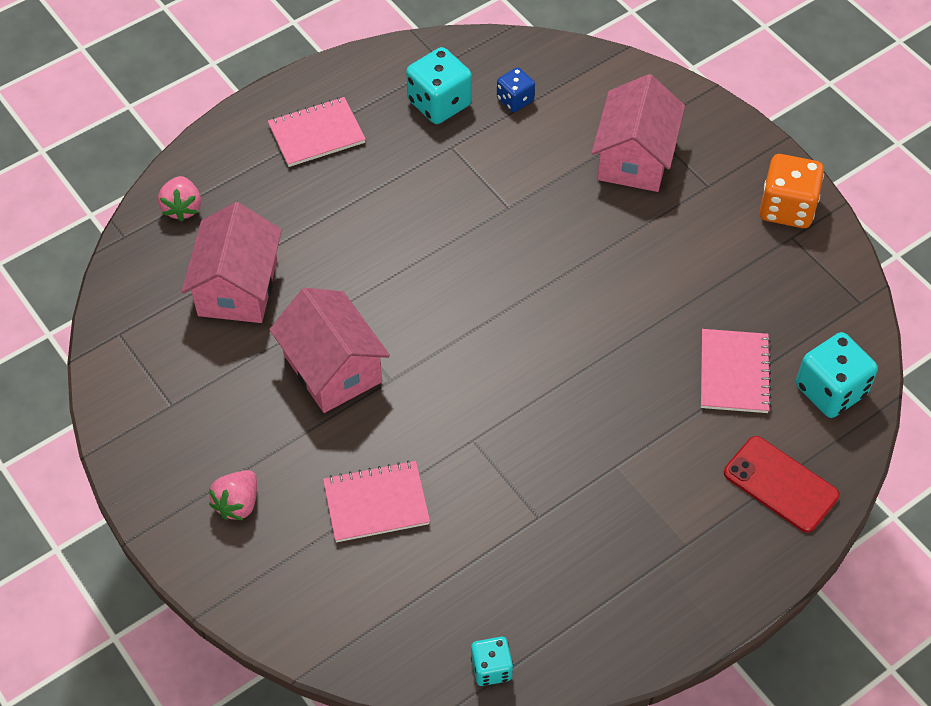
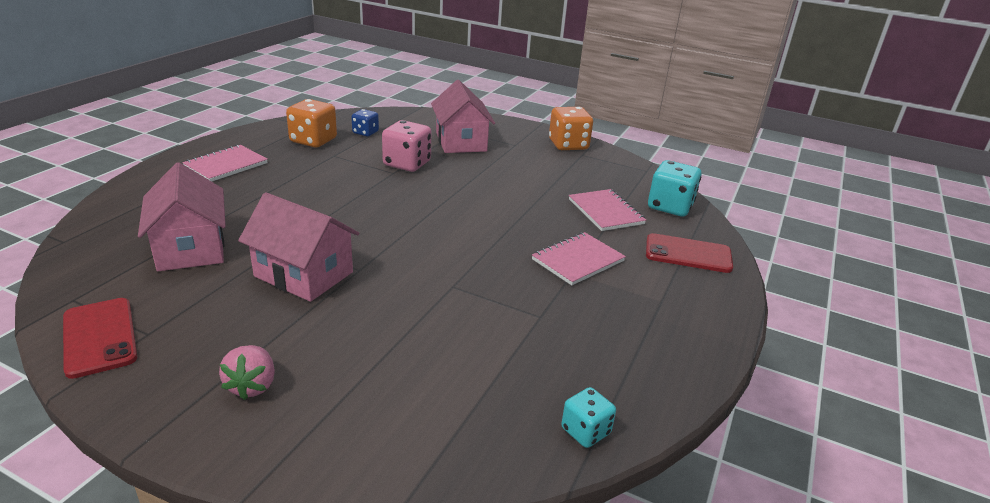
camera: 30 degrees left, 25 degrees down
(131, 395) = (99, 337): none -> red phone
(182, 208) = (120, 216): pink strawberry -> none
(376, 503) = (395, 346): pink notebook -> pink notebook (578, 260)
(439, 103) = (313, 140): turquoise dice -> orange dice
(535, 192) = (407, 164): none -> pink dice

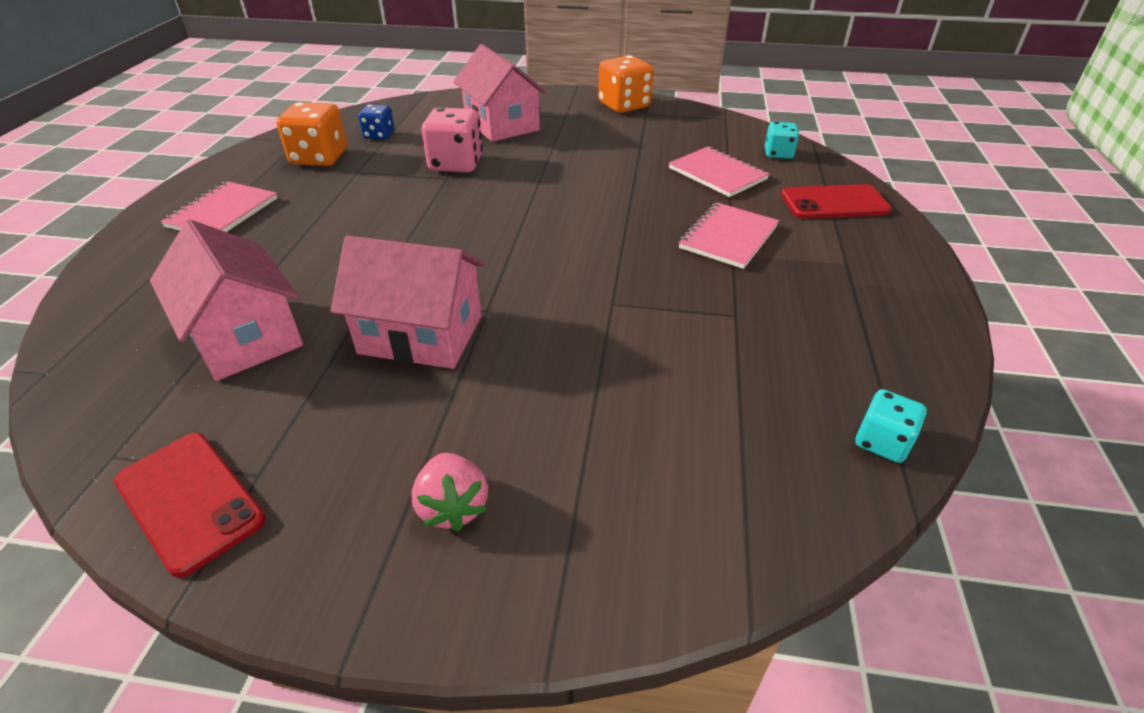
camera: 15 degrees left, 10 degrees up
(670, 206) = (778, 154): turquoise dice -> turquoise dice, size x0.59

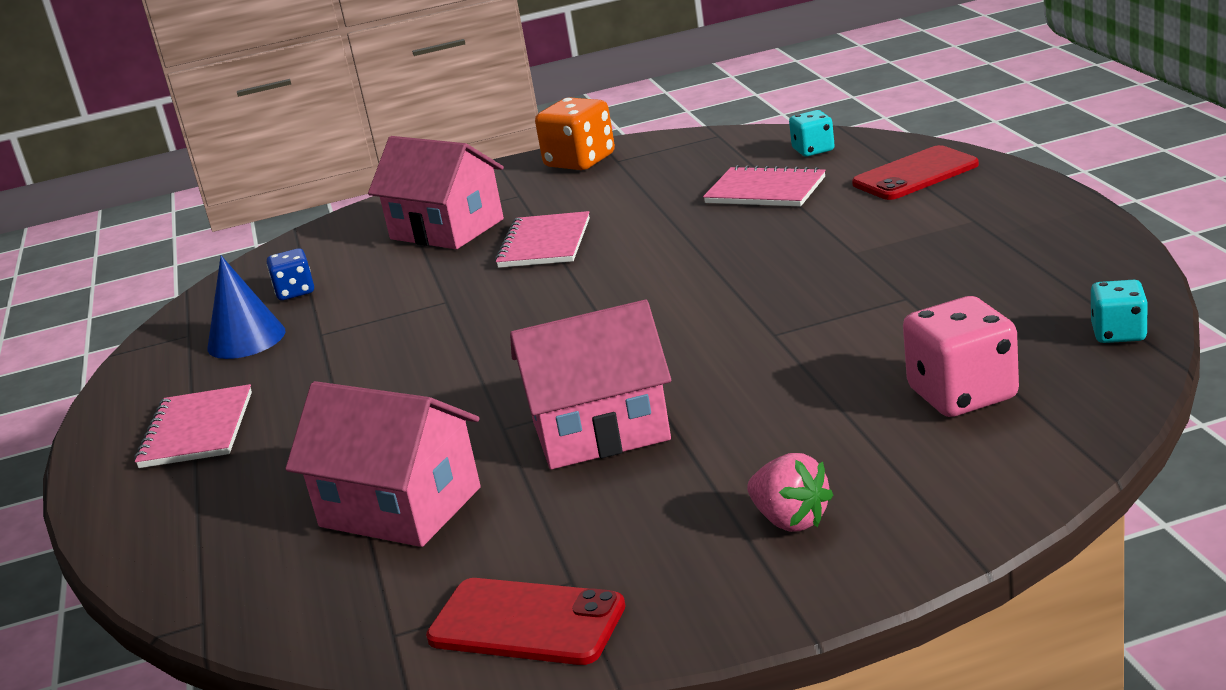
camera: 20 degrees left, 15 degrees down
(319, 158) = (246, 339): orange dice -> blue cone
(456, 164) = (440, 284): pink dice -> pink dice (962, 394)
(728, 237) = (836, 241): pink notebook -> pink notebook (545, 243)

